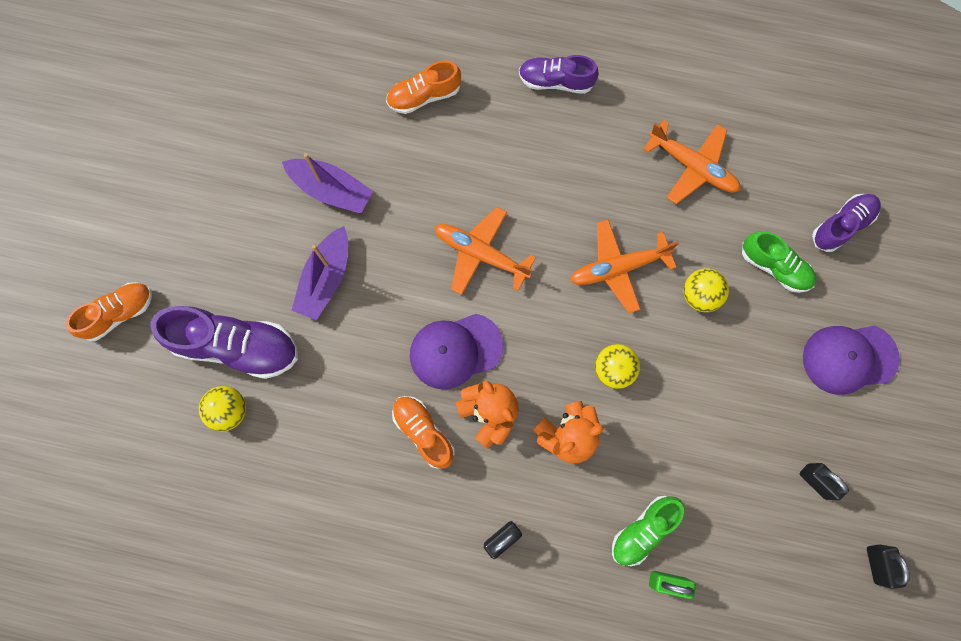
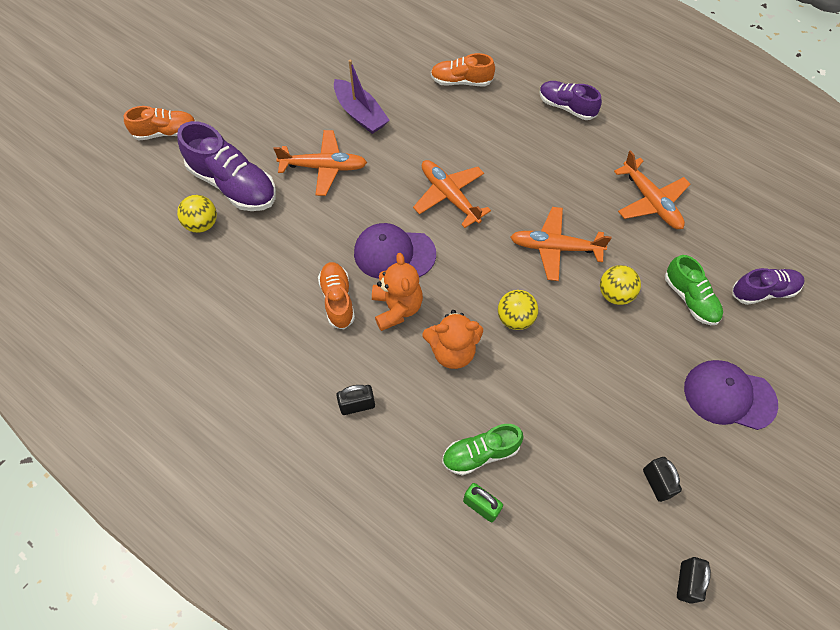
camera: 25 degrees right, 15 degrees down
(325, 278) = (323, 167): purple boat -> orange plane

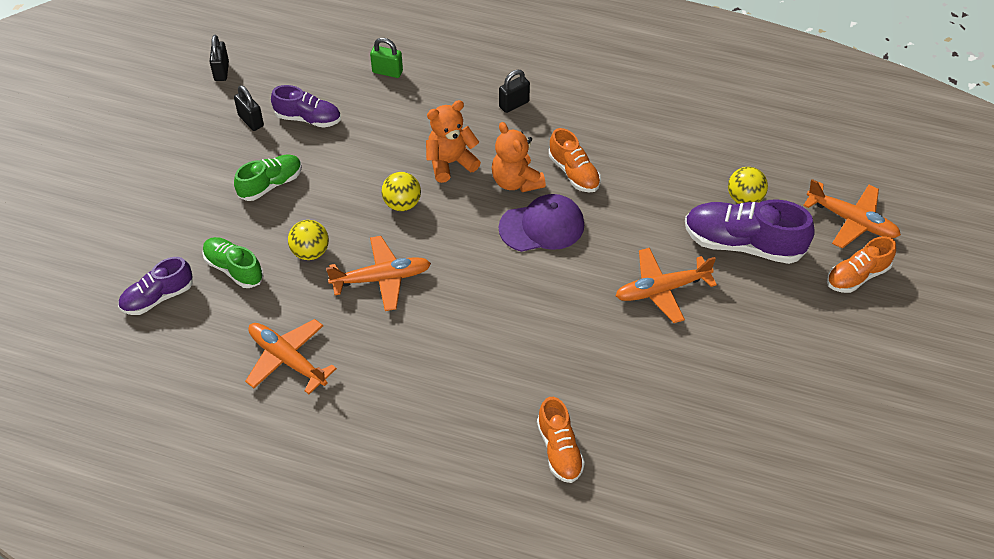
camera: 160 degrees right, 10 degrees down
(360, 114) = (659, 365): purple boat -> none
(450, 196) = (511, 299): orange plane -> orange plane (851, 220)
(461, 81) = (559, 450): orange shoe -> orange shoe turned 90 degrees clockwise
(480, 453) = (399, 101): green shoe -> green shoe (270, 184)
(566, 107) = (413, 454): purple shoe -> purple shoe (308, 118)
(729, 396) = (192, 197): purple cap -> none

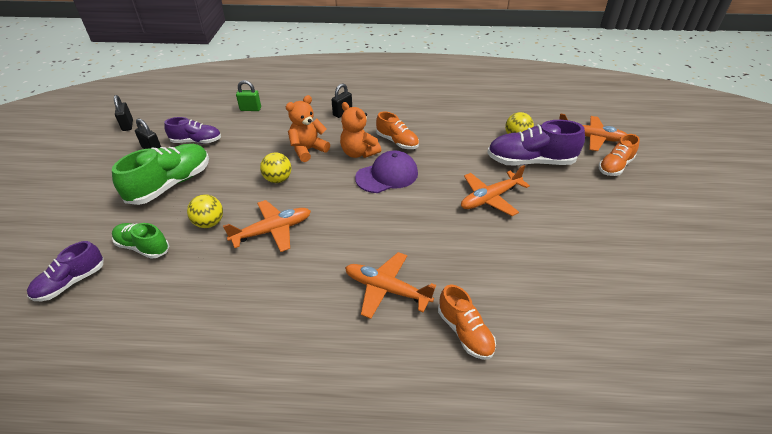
camera: 15 degrees left, 10 degrees down
(270, 184) = (171, 184): green shoe -> green shoe, size x1.63
(287, 360) = (199, 309): orange plane -> orange plane (387, 289)

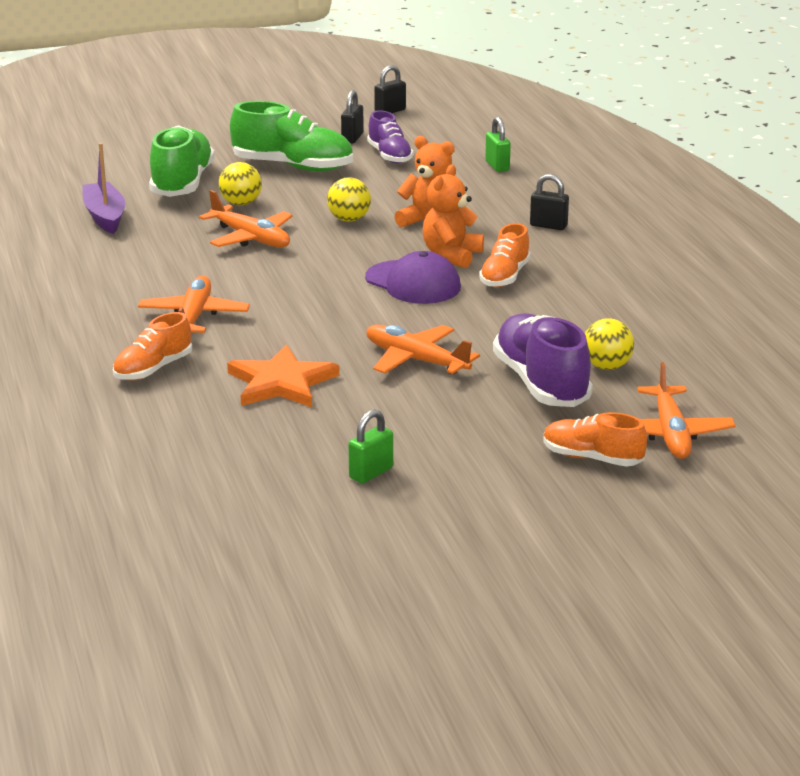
camera: 70 degrees right, 15 degrees down
(71, 282) = (116, 168): purple shoe -> none
(143, 247) = (182, 183): green shoe -> green shoe, size x1.63
(163, 309) = (105, 216): none -> purple boat
(505, 264) = (281, 383): none -> orange star
(631, 250) = (371, 473): none -> green padlock

